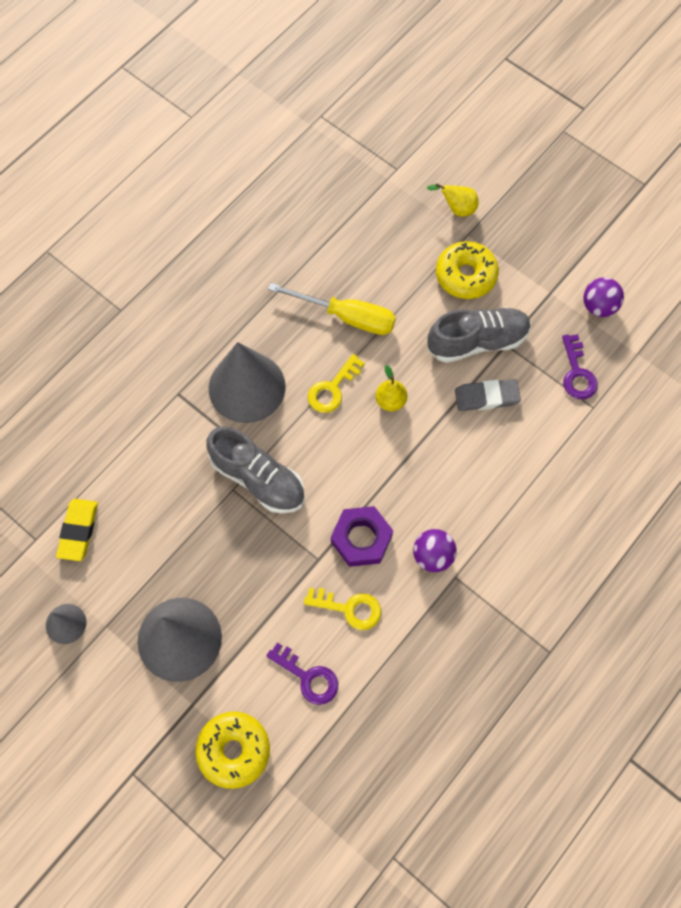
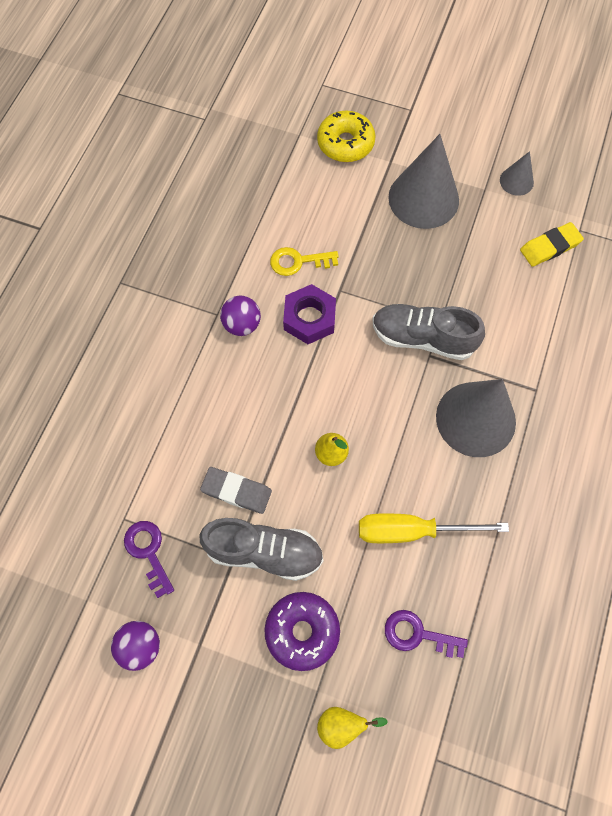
camera: 160 degrees right, 0 degrees up
(78, 531) = (550, 247): yellow eraser -> yellow eraser turned 75 degrees clockwise
(308, 677) = (311, 204): purple key -> purple key (417, 634)
(332, 389) = (393, 446): yellow key -> none
(465, 275) = (302, 631): yellow donut -> purple donut
(477, 341) = (264, 551): grey shoe -> grey shoe turned 135 degrees counterclockwise
(486, 397) = (236, 491): grey eraser -> grey eraser turned 45 degrees clockwise

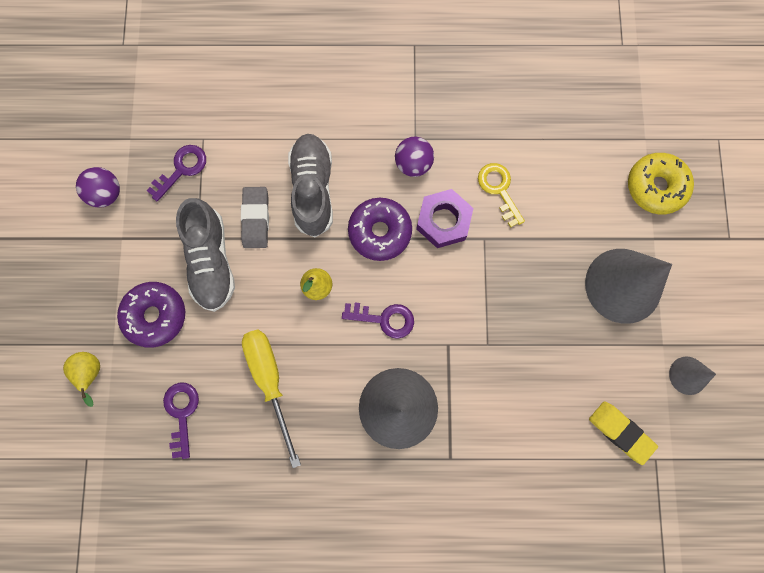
camera: 70 degrees right, 10 degrees up
(298, 377) = (380, 232): none -> purple donut
(386, 402) = (384, 319): none -> purple key
(422, 338) = (463, 332): grey shoe -> grey shoe (313, 189)

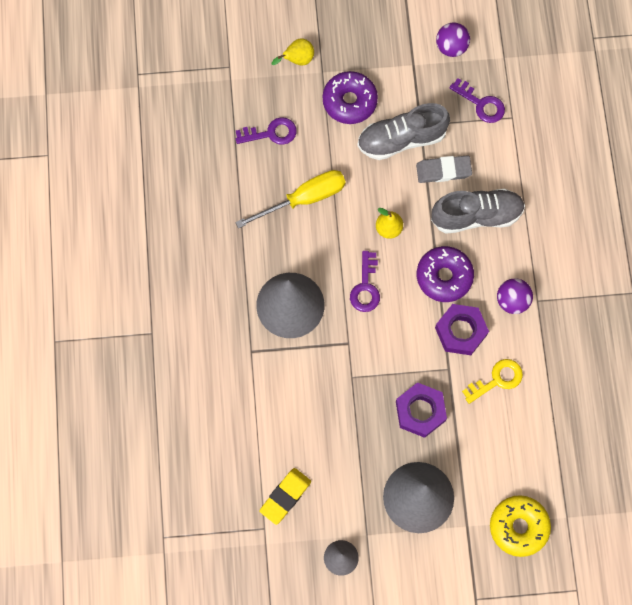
camera: 85 degrees right, 5 degrees down
(530, 273) = (420, 411): none -> purple nut

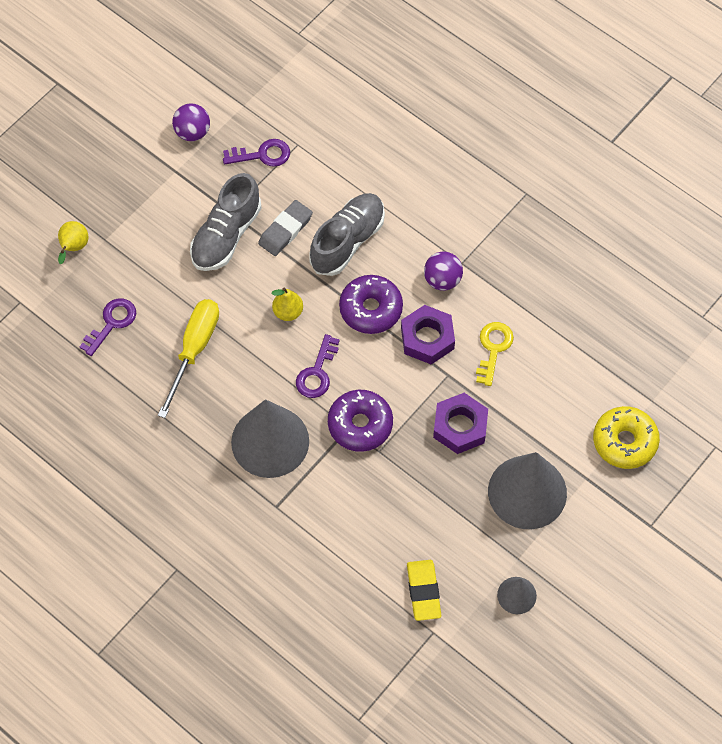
camera: 45 degrees left, 10 degrees down
(349, 101) = (152, 243): purple donut -> purple donut (360, 425)
(365, 287) = (317, 373): purple key -> purple key turned 60 degrees clockwise

